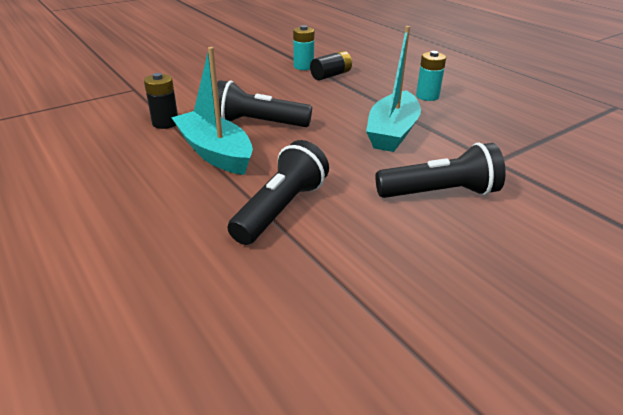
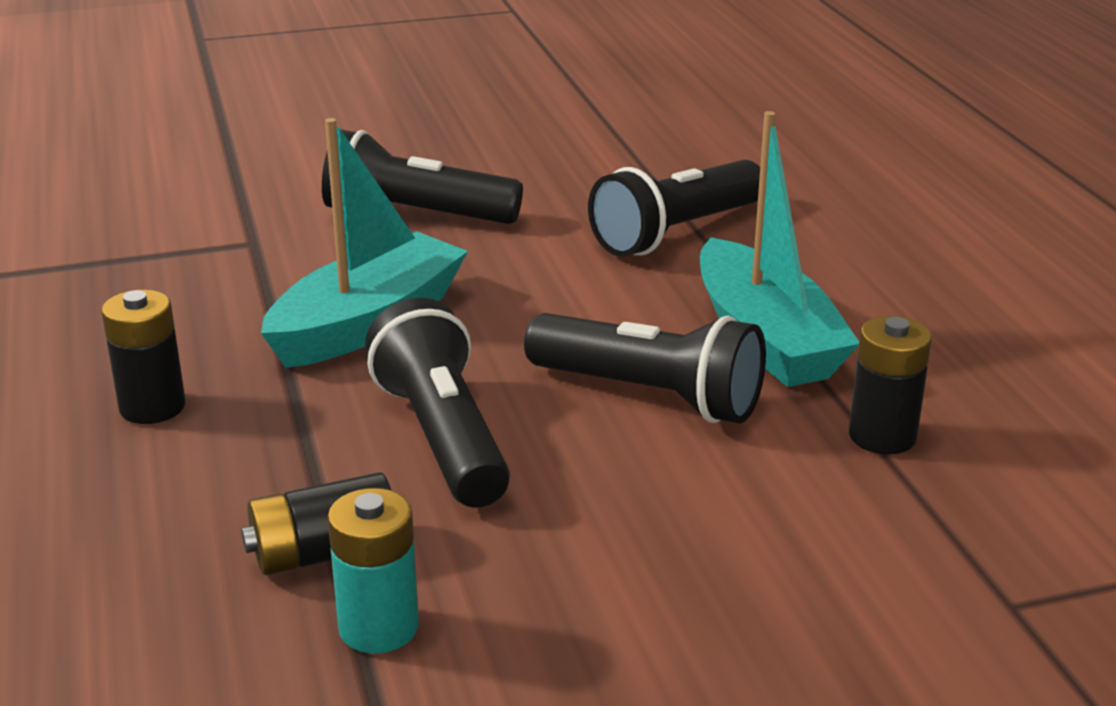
camera: 160 degrees left, 5 degrees down
(324, 102) = (442, 437): none -> black flashlight
(427, 96) = (152, 407): turquoise battery -> black battery

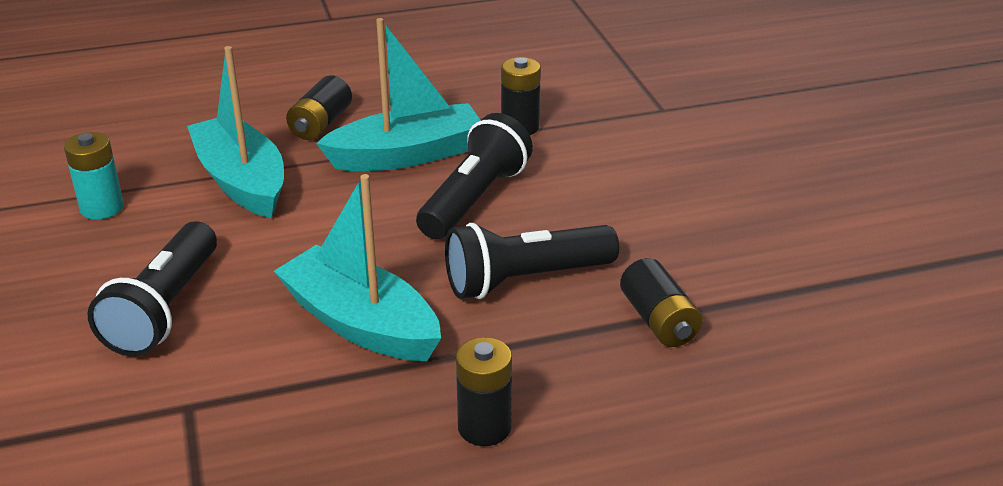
camera: 90 degrees left, 5 degrees up
(378, 627) = (724, 295): turquoise battery -> turquoise battery (102, 208)
(676, 233) = (242, 181): black flashlight -> turquoise boat
(838, 272) = (320, 124): none -> black battery

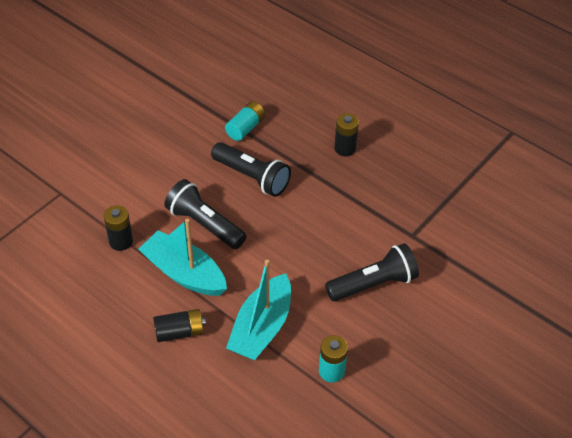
camera: 125 degrees left, 15 degrees up
(360, 323) = (323, 213): turquoise boat -> none
(474, 199) = (204, 224): black flashlight -> black flashlight turned 45 degrees clockwise
(659, 321) = (245, 128): black battery -> turquoise battery

